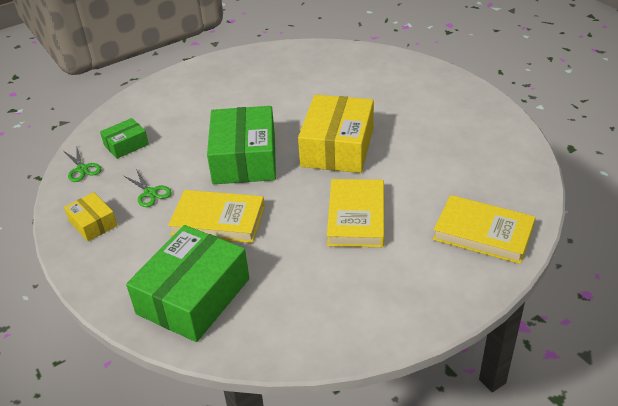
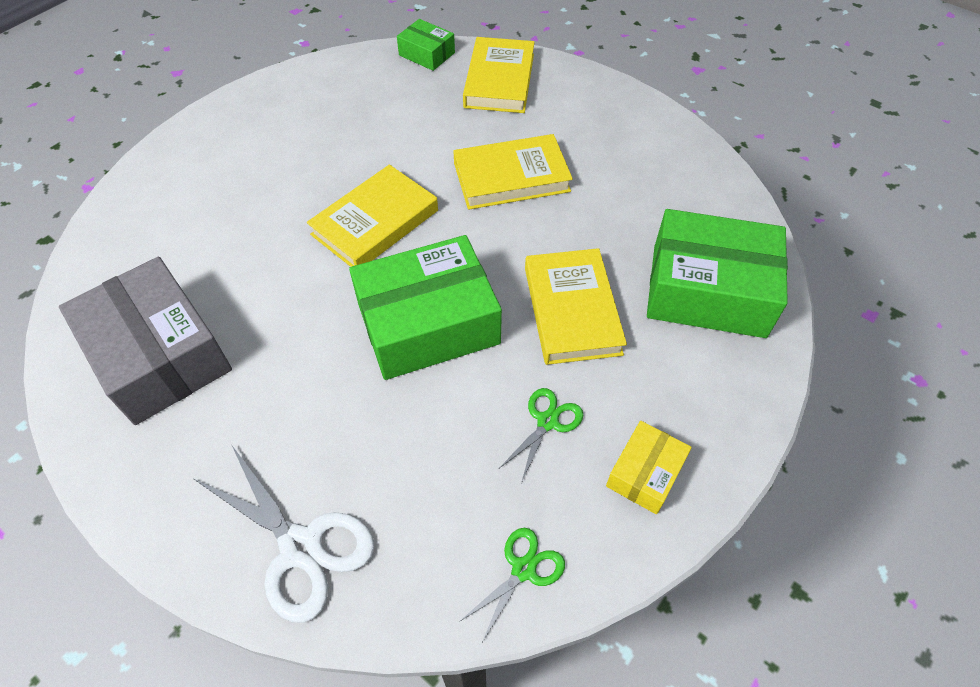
camera: 110 degrees left, 15 degrees up
(126, 145) = (433, 523): green box -> green box (427, 54)
(145, 107) = (300, 547): none -> white scissors
(276, 72) = (159, 355): none -> grey box
(337, 147) = (375, 222): yellow box -> yellow book

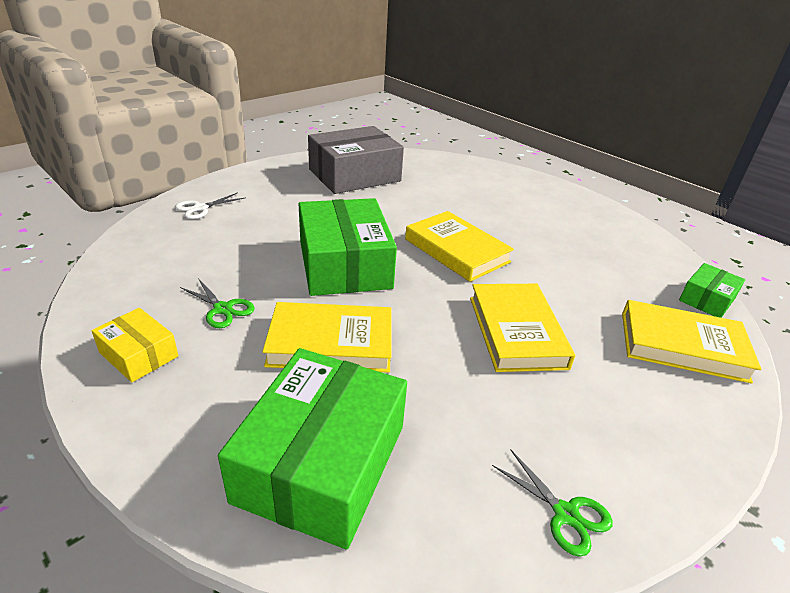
camera: 95 degrees right, 20 degrees down
(300, 547) = (200, 208): white scissors -> white scissors, size x0.56
(523, 569) = (117, 280): green scissors -> green scissors (565, 514)

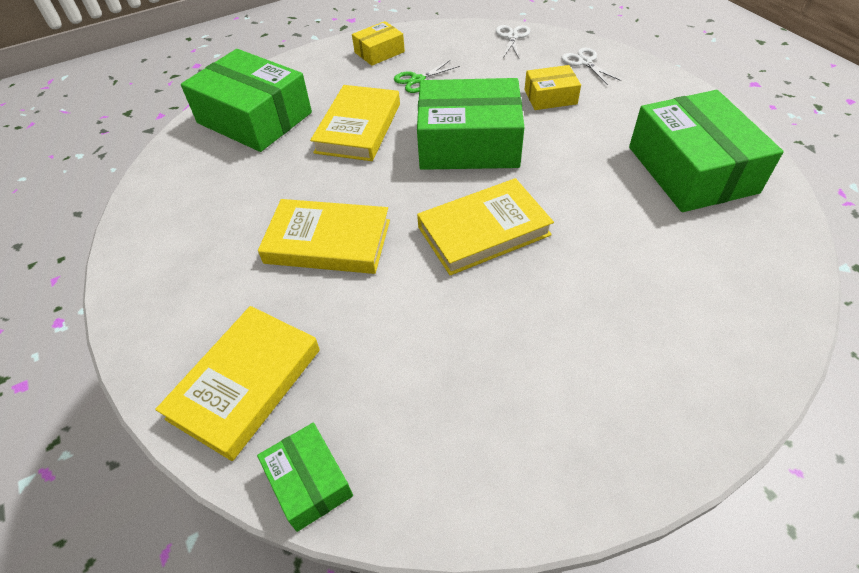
camera: 110 degrees right, 15 degrees up
(132, 248) = (512, 37): none -> white scissors
(262, 225) = (550, 97): none -> yellow box
(354, 175) = (691, 169): grey box -> green box
(565, 514) = (153, 212): green scissors -> none

